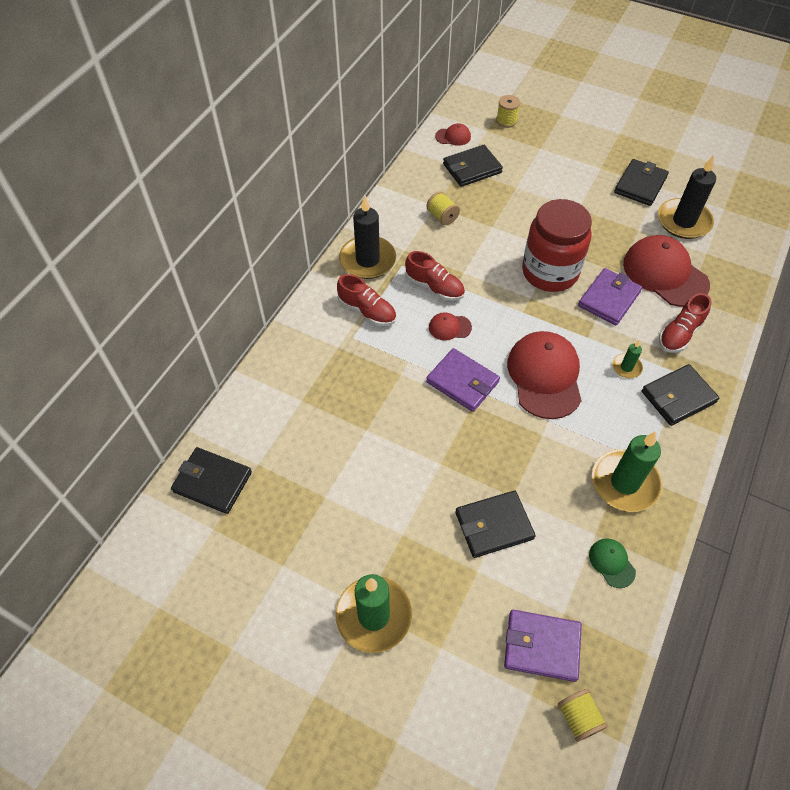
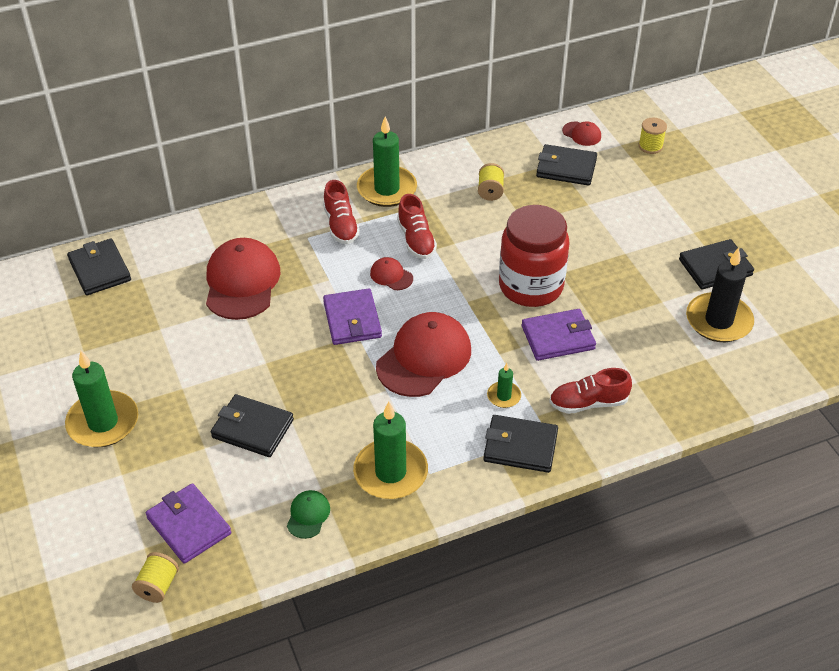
camera: 40 degrees right, 10 degrees down
(367, 260) = (387, 189): black candle -> green candle
(665, 274) = (639, 350): red cap -> red cap (242, 282)

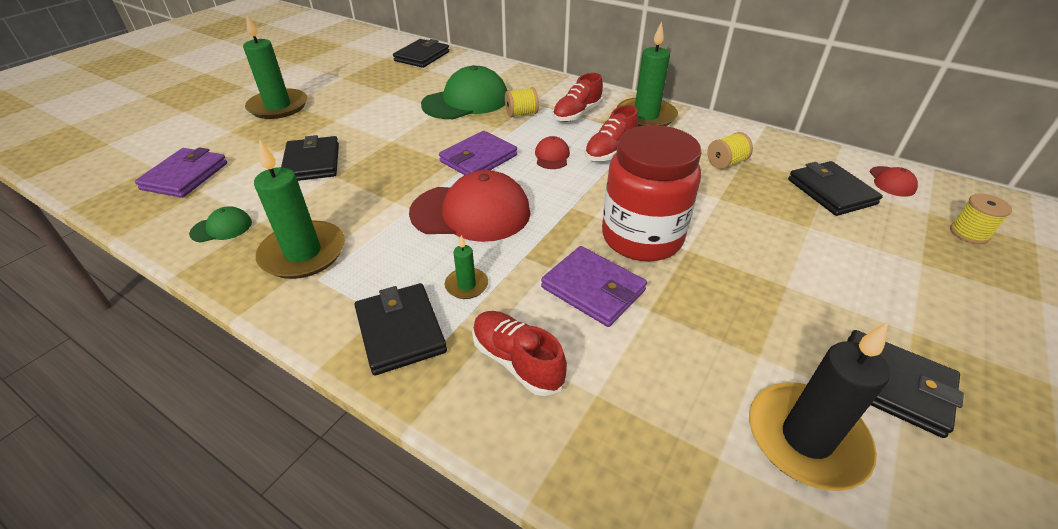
camera: 55 degrees right, 5 degrees down
(158, 586) = (111, 188): yellow spool -> yellow spool (521, 114)
(242, 282) = (466, 101): red cap -> green cap

